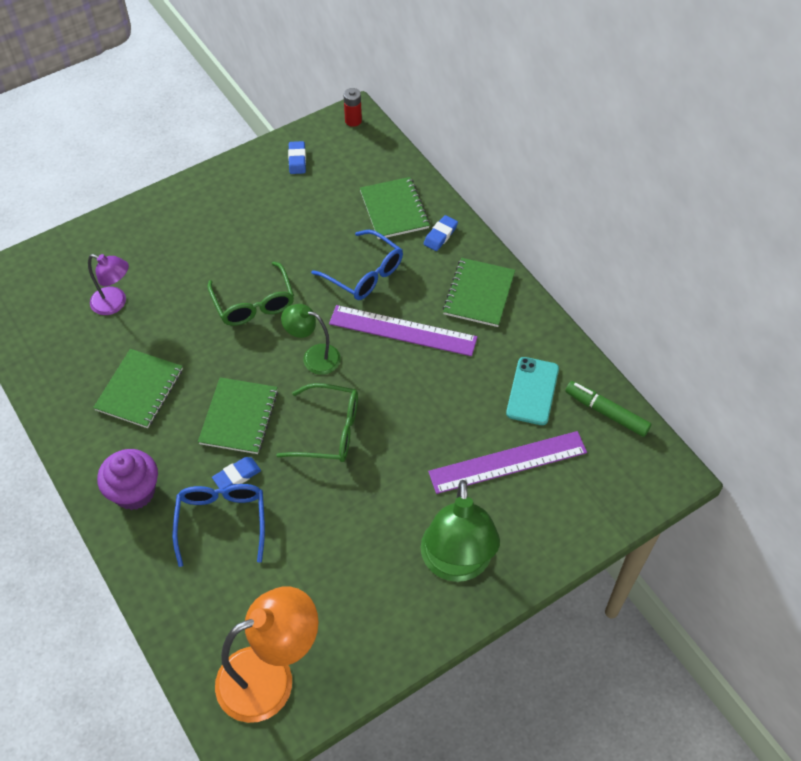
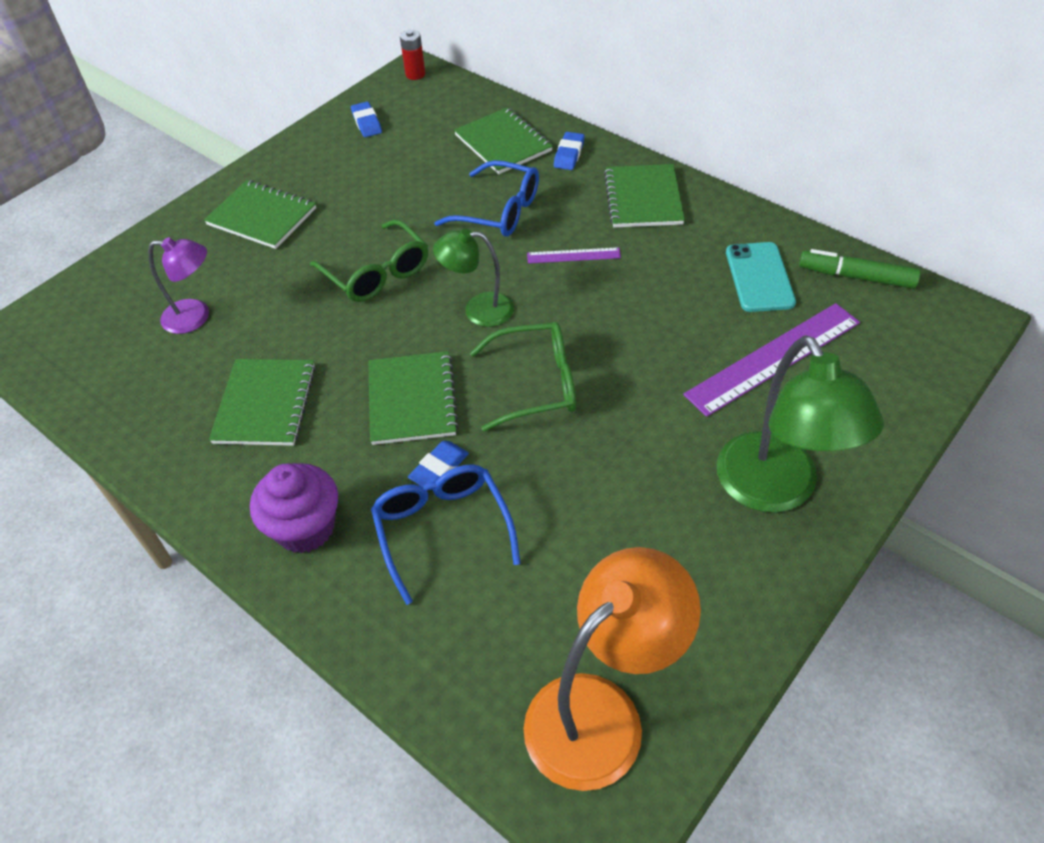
camera: 15 degrees left, 5 degrees down
(189, 228) = (262, 217): none -> green notebook
(403, 330) = (573, 255): purple ruler -> purple ruler, size x0.50

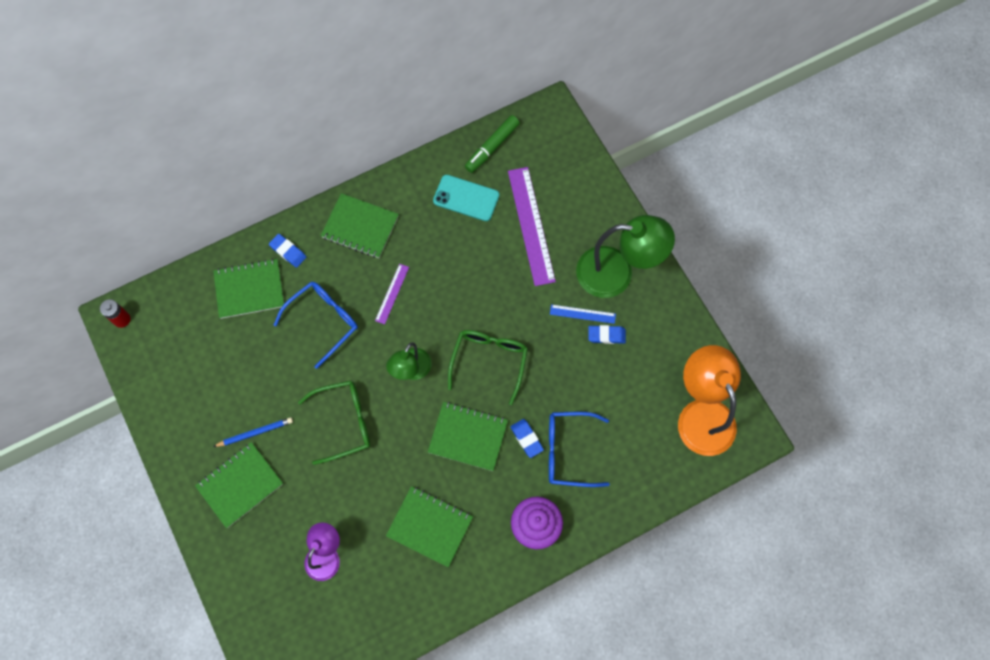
camera: 70 degrees left, 20 degrees up
(330, 206) = (255, 433): none -> blue pencil
(367, 123) = (166, 377): blue eraser -> blue eraser (606, 335)
(677, 469) = (582, 314): none -> blue ruler

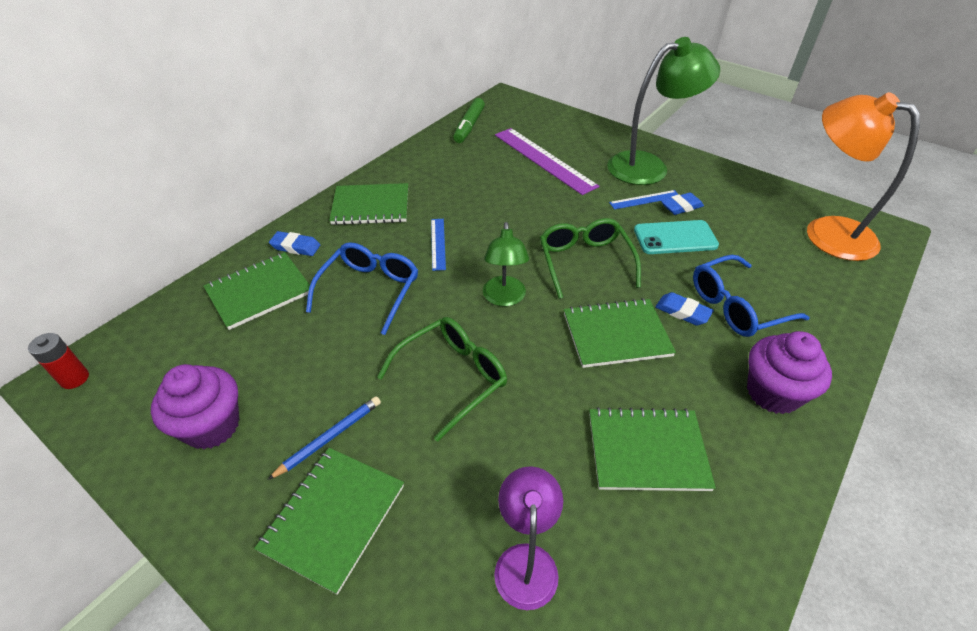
camera: 25 degrees left, 25 degrees down
(192, 393) = (212, 426): none -> purple cupcake
(392, 293) = (438, 243): purple ruler -> blue ruler
(466, 198) = (468, 160): turquoise phone -> turquoise phone (675, 238)

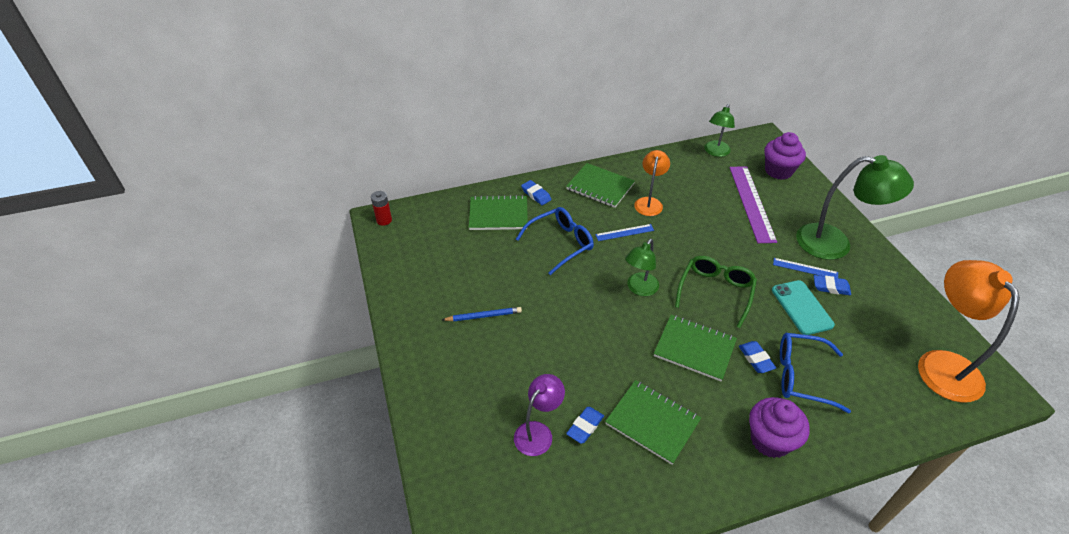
camera: 35 degrees right, 0 degrees up
(212, 426) = (432, 279): purple cupcake -> purple cupcake (778, 171)
(334, 518) = (460, 356): green notebook -> none
(438, 243) = (624, 232): blue ruler -> blue ruler turned 45 degrees clockwise
(440, 200) = (649, 202): none -> orange lamp
(451, 378) = (570, 320): green glasses -> none
(469, 126) = (715, 152): green marker -> green lamp
(578, 510) = (585, 426): none -> blue eraser
(675, 238) = (802, 307): turquoise phone -> turquoise phone turned 45 degrees clockwise

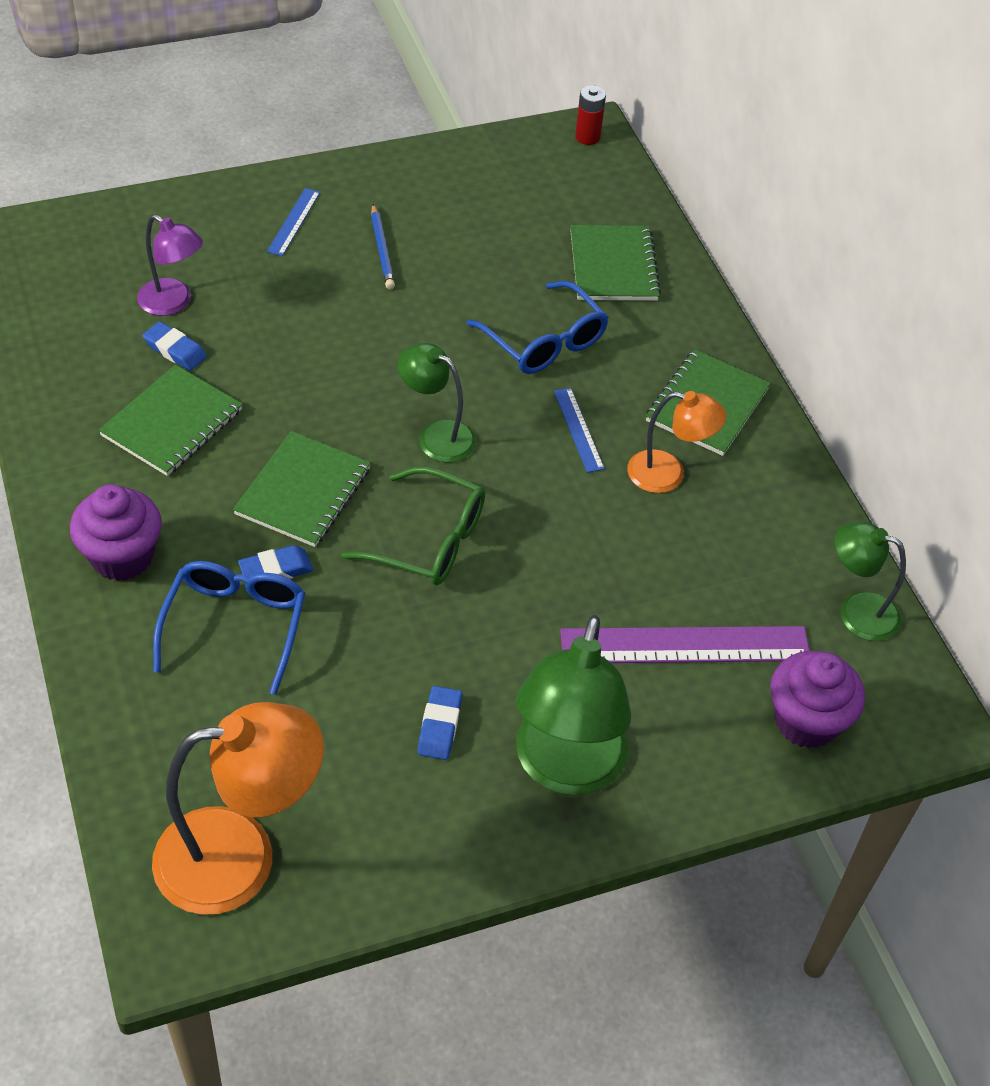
camera: 85 degrees right, 5 degrees up
(536, 195) = (672, 314): blue eraser -> none
(802, 307) = (388, 664): turquoise phone -> none
(805, 268) = (491, 695): blue ruler -> blue ruler (294, 222)

